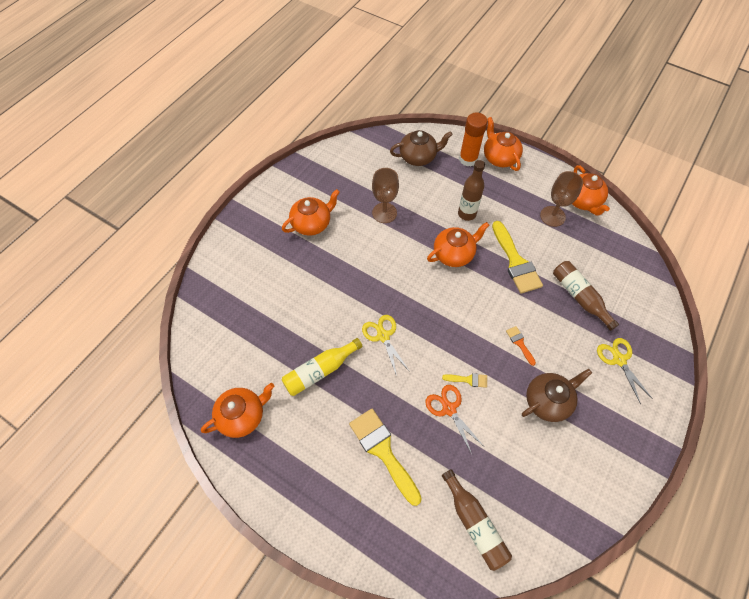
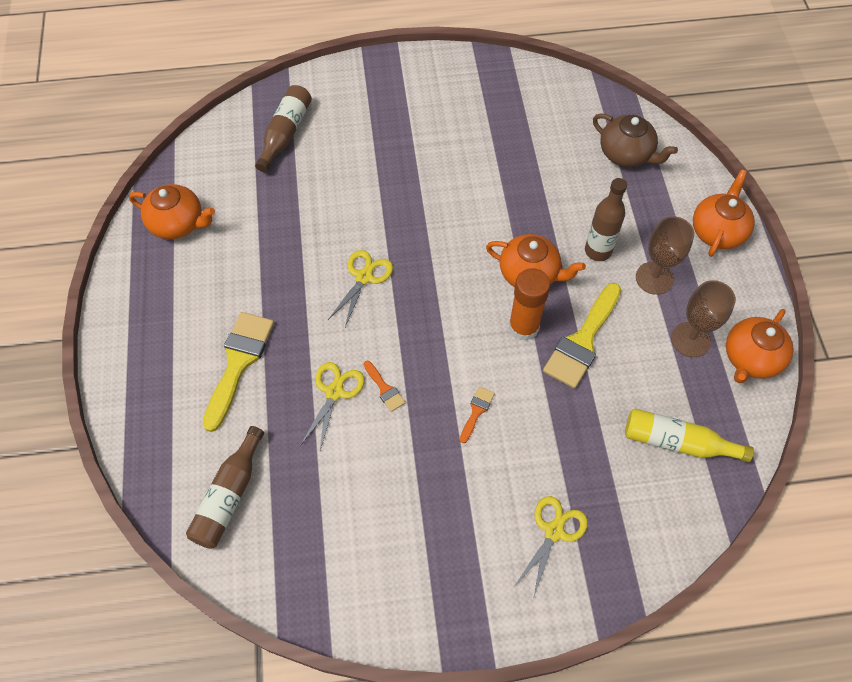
camera: 50 degrees right, 0 degrees up
(312, 224) = (436, 124): orange teapot -> none
(320, 371) = (277, 251): yellow bottle -> yellow bottle (677, 442)
(384, 213) = (516, 175): brown goblet -> brown goblet (654, 278)
(449, 409) = (334, 392): orange scissors -> yellow scissors
(468, 159) = (678, 202): orange glue stick -> orange glue stick (523, 327)
(468, 380) = (384, 389): yellow brush -> orange brush
(547, 401) = (429, 484): brown teapot -> none
(579, 297) = (601, 438): brown bottle -> brown bottle (285, 133)

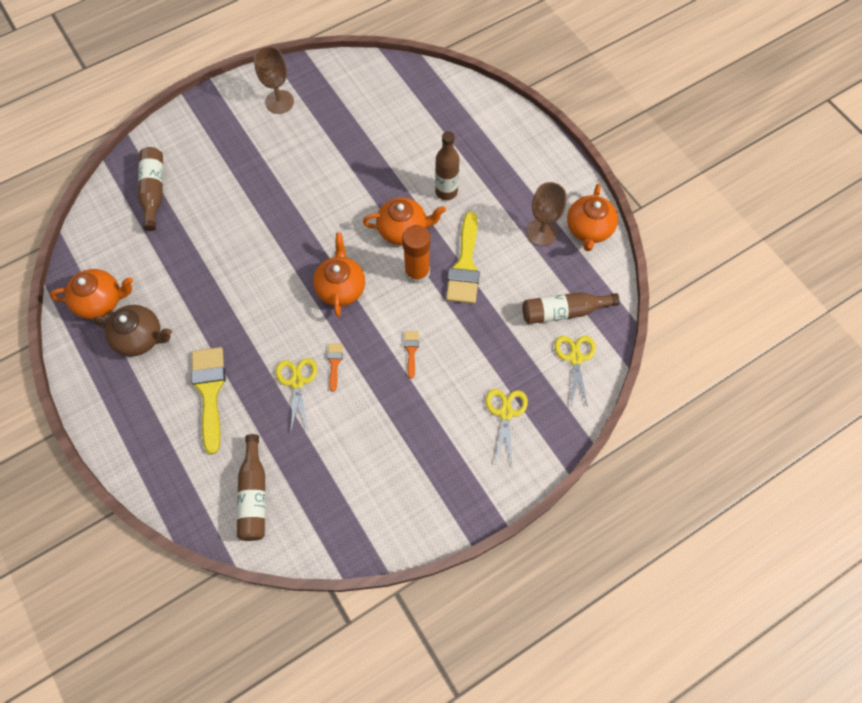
camera: 25 degrees left, 5 degrees up
(364, 277) = (277, 283): yellow scissors -> yellow scissors (575, 358)
(384, 389) = (334, 363): orange brush -> orange brush turned 120 degrees counterclockwise
(626, 154) = (434, 106): brown teapot -> brown teapot (140, 338)
(654, 278) = (496, 196): brown goblet -> brown goblet (279, 102)
(677, 442) = (564, 311): yellow bottle -> brown bottle
(717, 231) = (526, 142): orange teapot -> orange teapot (341, 288)

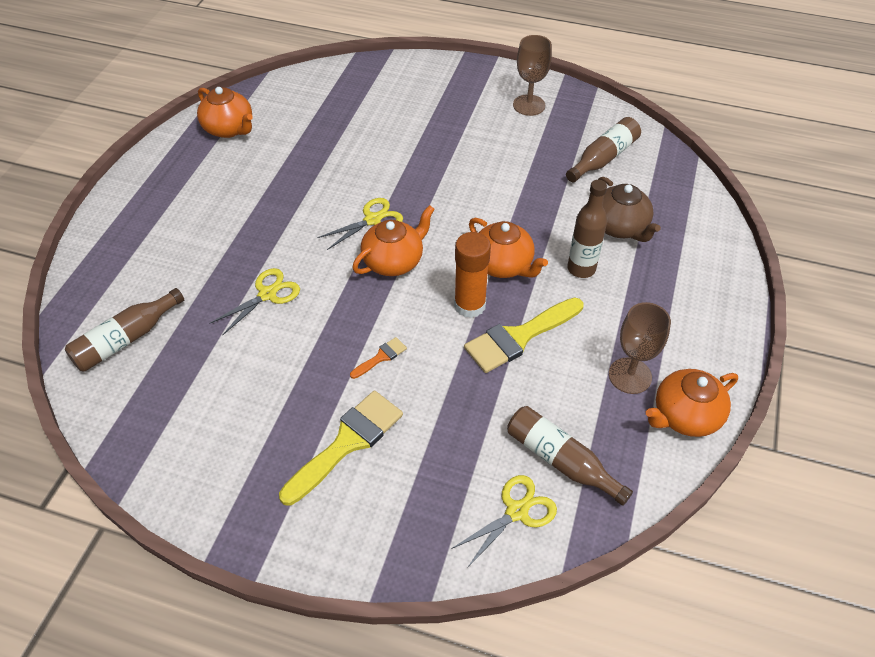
camera: 50 degrees right, 15 degrees down
(140, 338) = (217, 170): brown teapot -> brown teapot (620, 227)
(154, 191) = (359, 93): brown bottle -> brown bottle (603, 158)
(209, 391) = (205, 243): yellow brush -> yellow brush (347, 442)
(334, 363) = (311, 308): orange brush -> none
(505, 413) = (387, 488): yellow scissors -> yellow scissors (373, 220)

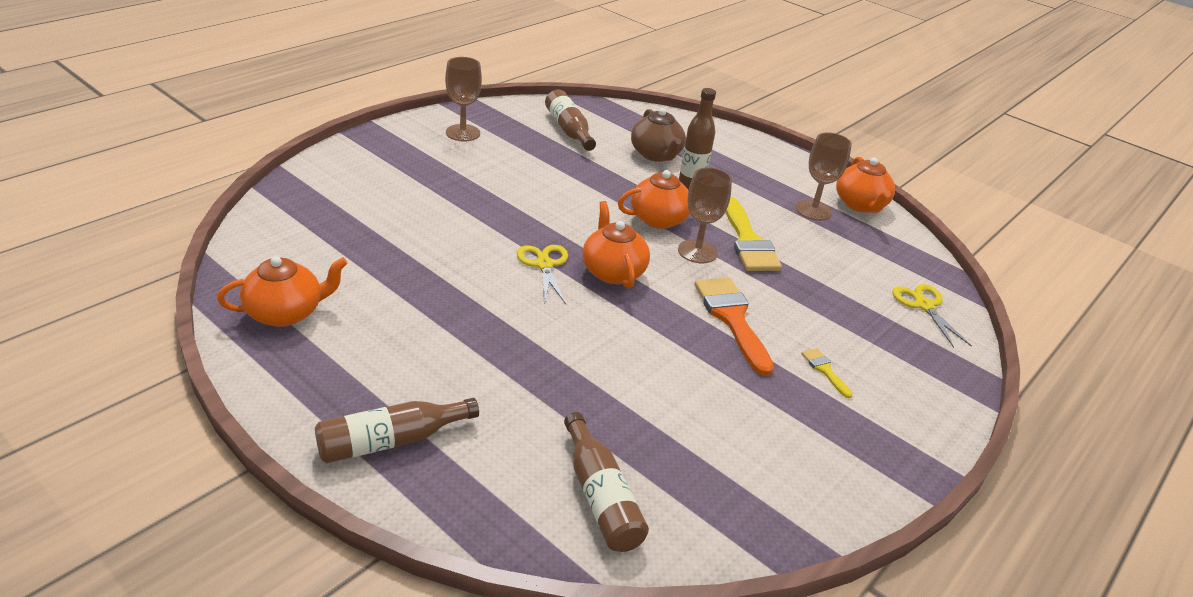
camera: 70 degrees left, 15 degrees down
(267, 294) = (602, 364): yellow scissors -> none
(347, 442) = (824, 370): yellow brush -> yellow brush, size x0.47
(381, 357) = (732, 318): orange brush -> orange brush, size x2.14
(470, 305) = (697, 251): orange glue stick -> brown goblet
(561, 460) = (882, 269): brown bottle -> brown bottle (391, 441)
(620, 227) = (656, 155): brown teapot -> brown teapot turned 75 degrees clockwise

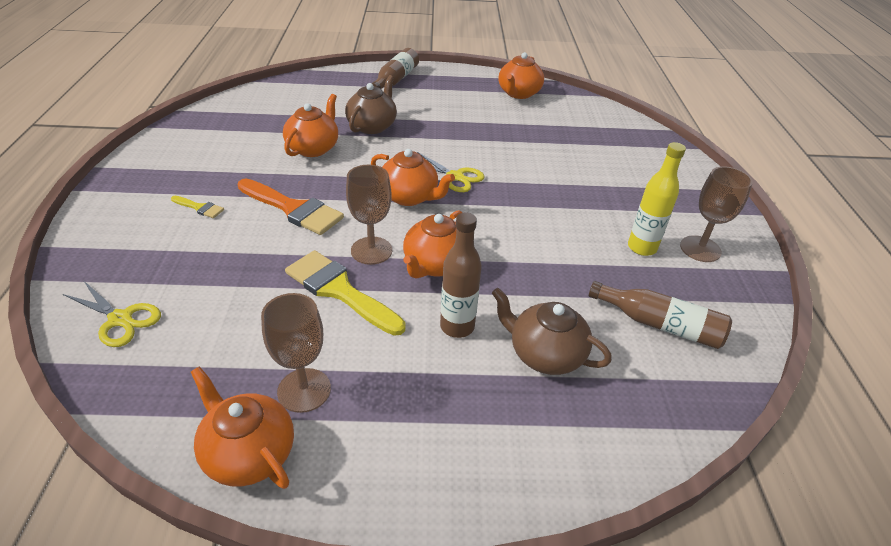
camera: 140 degrees right, 5 degrees up
(499, 152) = (642, 248): none -> yellow bottle
(541, 372) = (372, 126): none -> brown teapot
(600, 496) = (286, 100): brown bottle -> none
(647, 379) = (313, 148): none -> orange teapot

